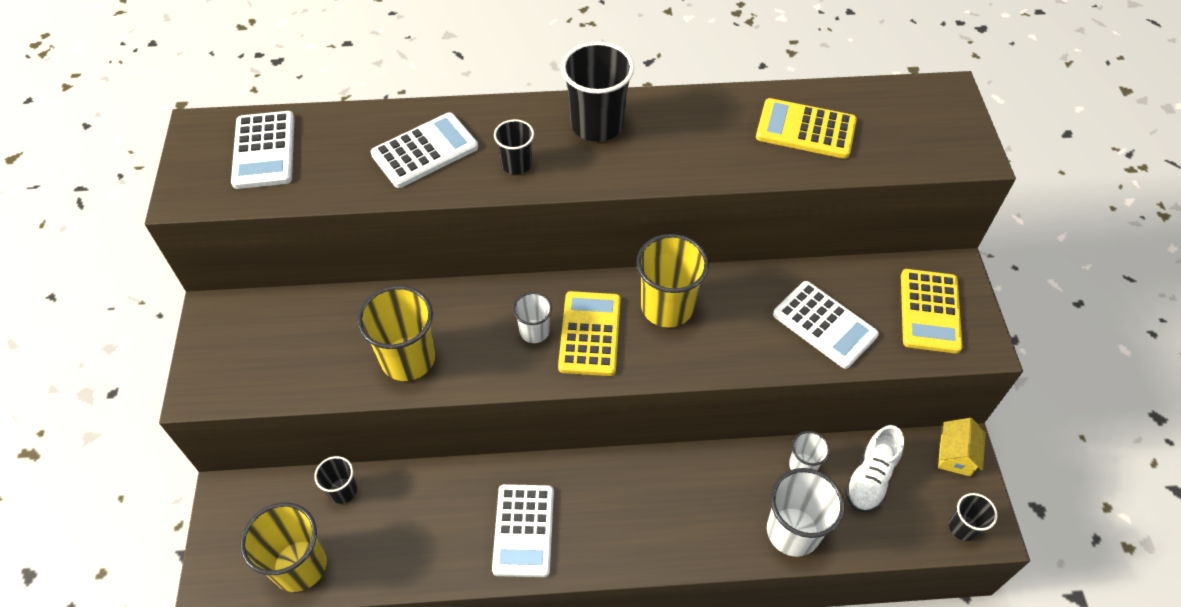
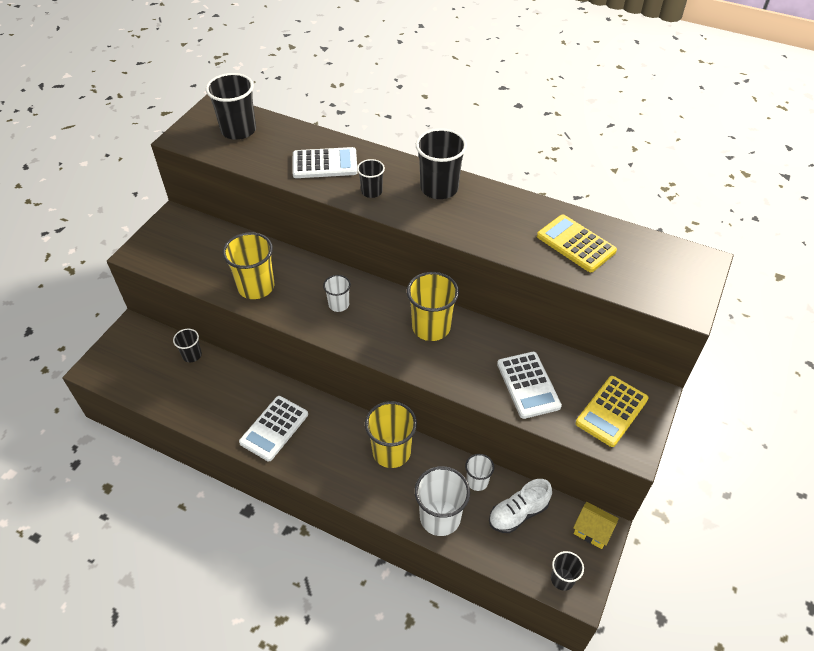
camera: 30 degrees right, 5 degrees down
(264, 150) = (238, 130): white calculator -> black cup
(299, 565) = (141, 383): yellow cup -> yellow cup (391, 452)
(589, 334) = (370, 321): yellow calculator -> none
(955, 455) = (592, 531): yellow house -> yellow house turned 75 degrees clockwise

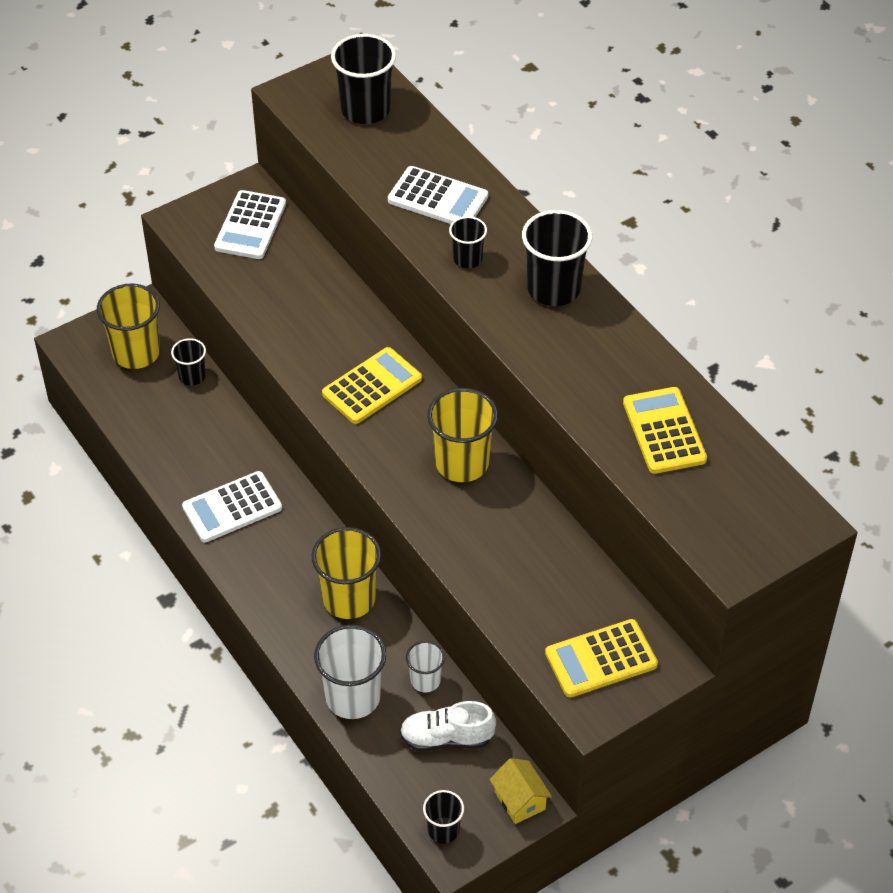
camera: 30 degrees right, 0 degrees up
(256, 287) = (290, 321): yellow cup -> yellow cup (136, 353)
(339, 304) = (372, 386): white cup -> yellow calculator
(528, 385) = (525, 583): white calculator -> white calculator (250, 226)

